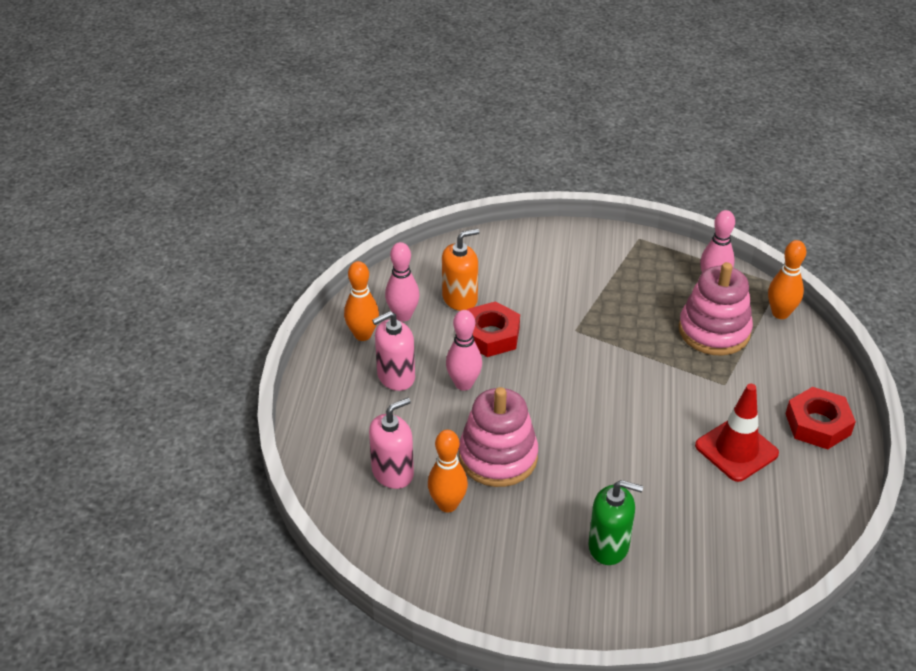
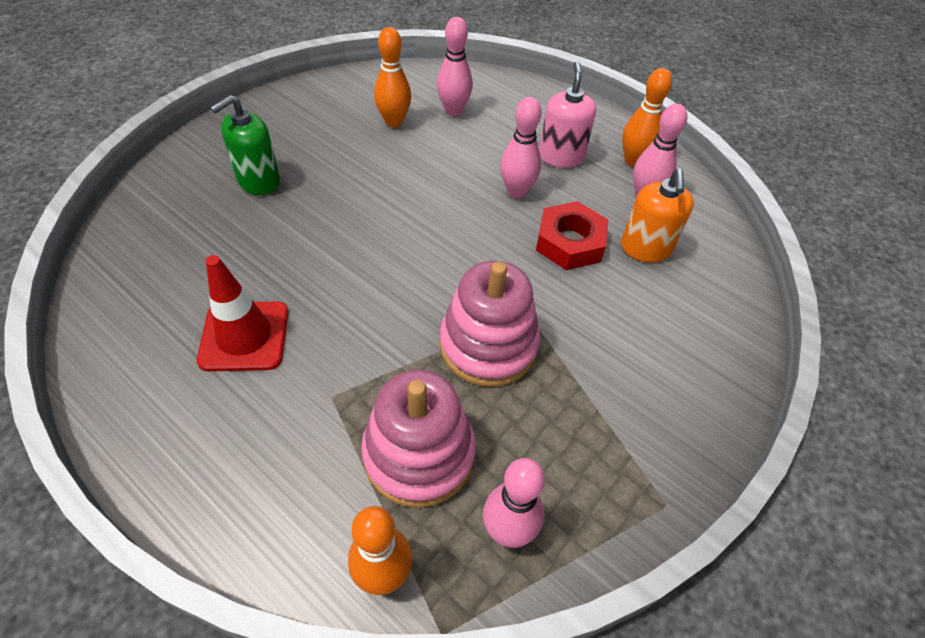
camera: 120 degrees right, 10 degrees up
(393, 472) = (453, 110): pink soap dispenser -> pink bowling pin
(498, 457) = (412, 169): pink stacking toy -> pink stacking toy (488, 345)
(818, 424) = (189, 444): red nut -> none

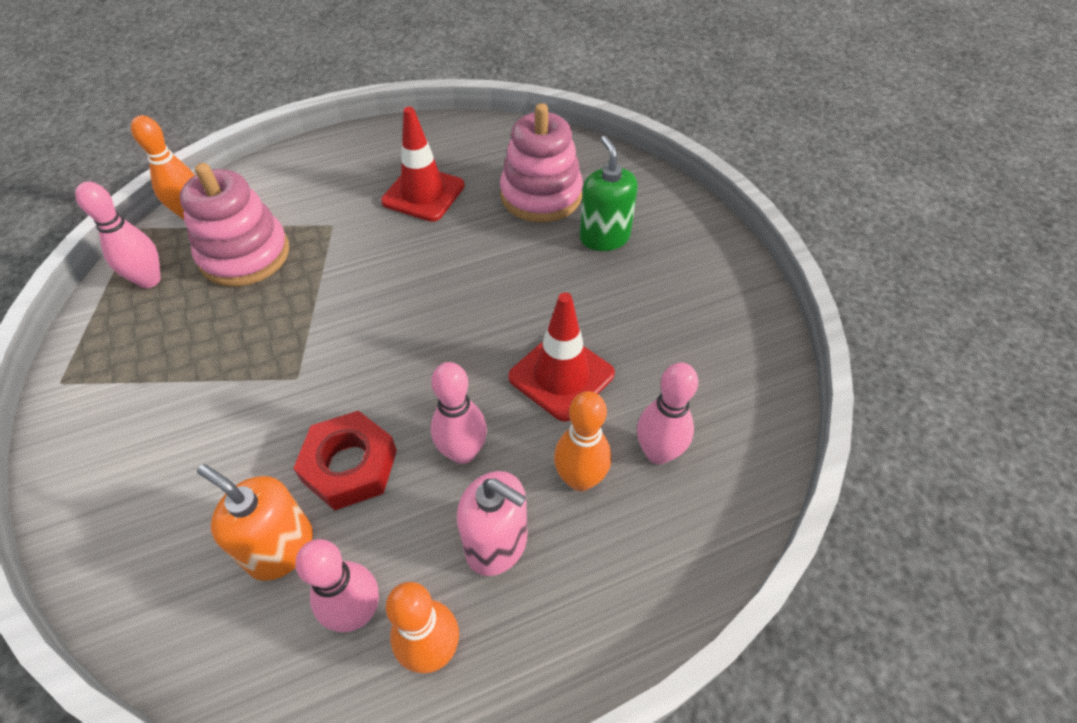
camera: 120 degrees right, 0 degrees up
(394, 122) = (658, 376): orange bowling pin -> orange bowling pin (580, 479)
(423, 165) = (561, 375): none -> red traffic cone
(488, 345) = (291, 332): pink stacking toy -> pink stacking toy (541, 195)

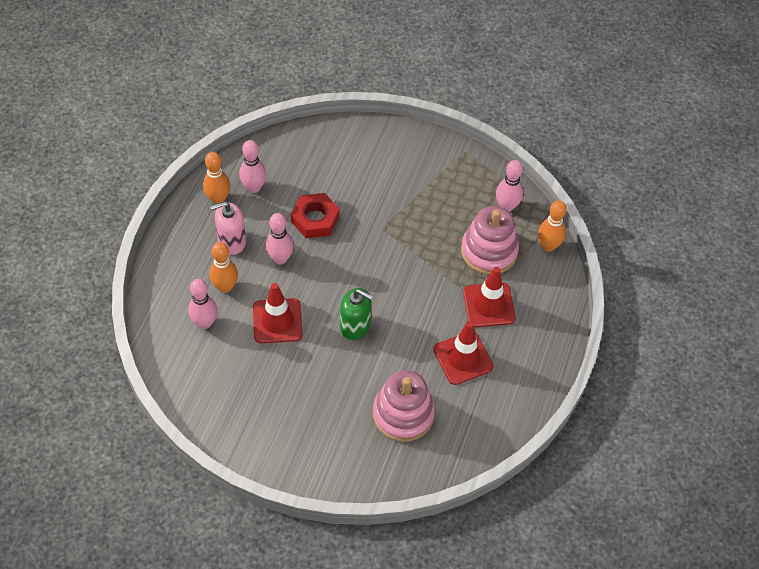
camera: 130 degrees right, 5 degrees up
(281, 548) = (302, 180): orange soap dispenser -> none
(330, 213) = (489, 305): none -> red traffic cone
(604, 237) = (339, 415): green soap dispenser -> green soap dispenser (355, 326)

